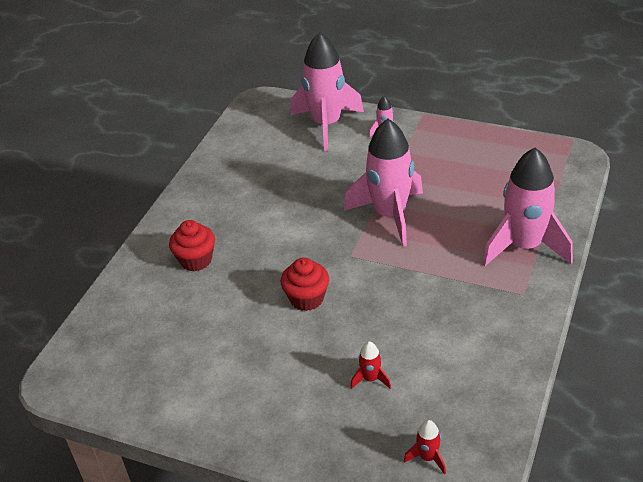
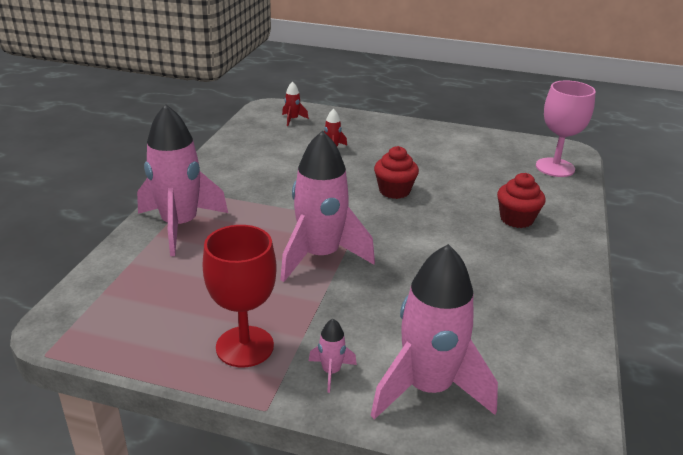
camera: 170 degrees right, 10 degrees down
(102, 343) = (555, 167): none -> pink goblet
(442, 145) = (244, 346): none -> red goblet

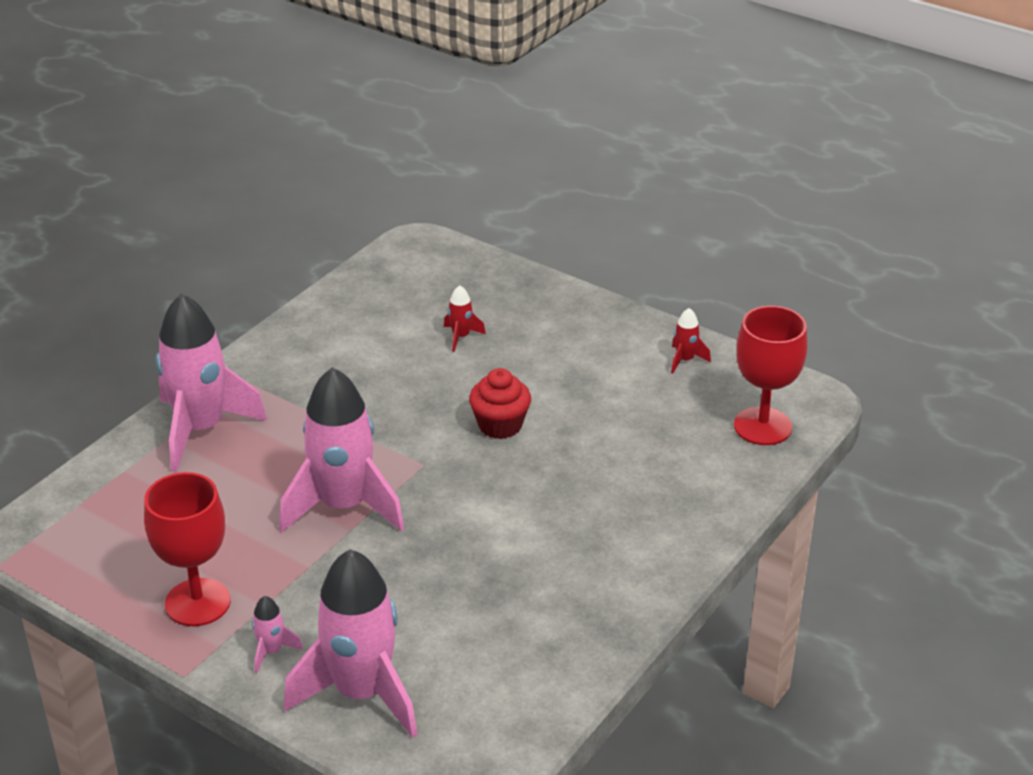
camera: 20 degrees right, 5 degrees up
(292, 119) = (437, 273): red rocket -> red rocket (685, 360)
(516, 219) = (634, 501): red cupcake -> none
(555, 167) = (762, 426): pink goblet -> red goblet

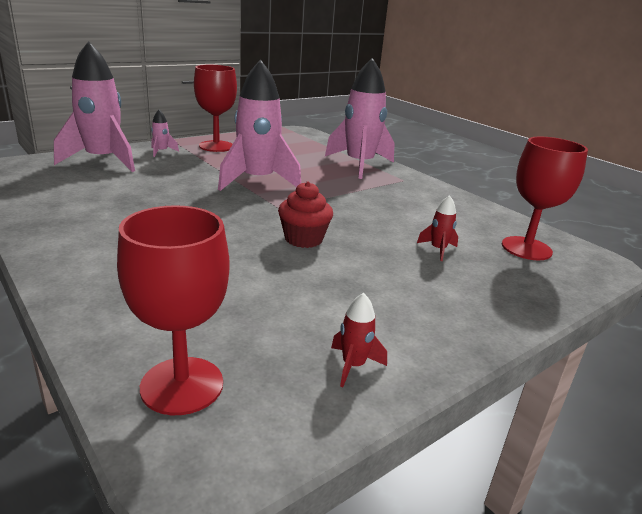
camera: 105 degrees right, 10 degrees down
(416, 284) = (526, 248): none -> red goblet

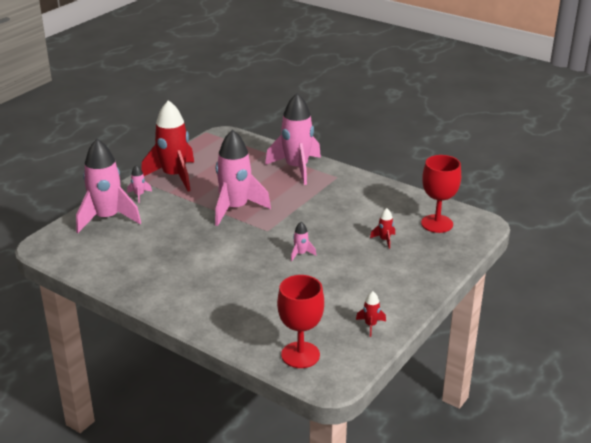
camera: 15 degrees left, 5 degrees up
(216, 146) = (174, 176): red goblet -> red rocket
(303, 239) = (301, 254): red cupcake -> pink rocket

